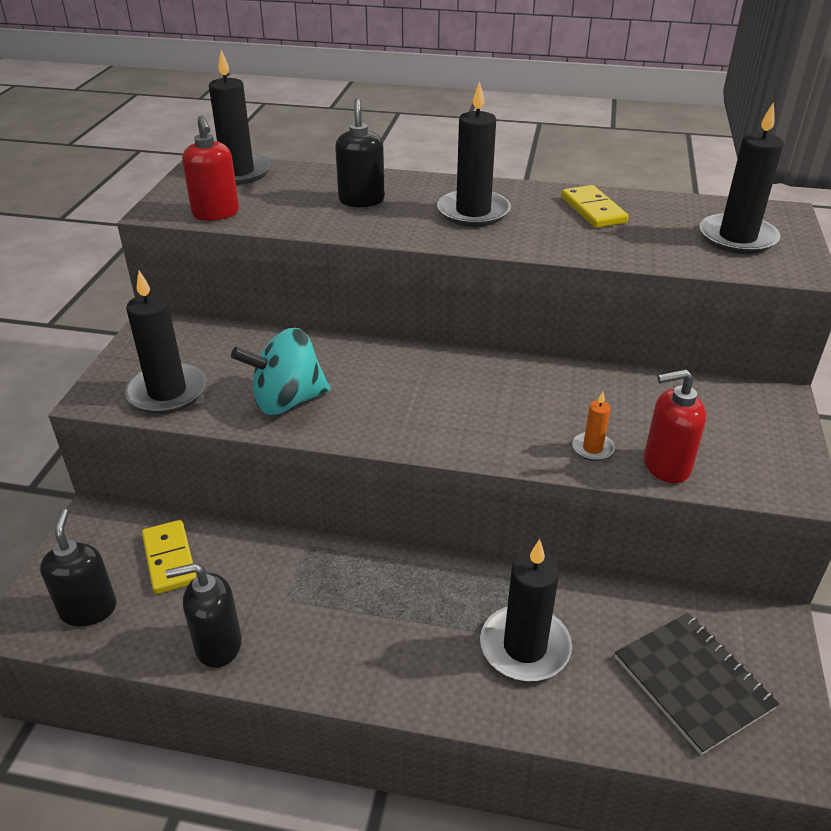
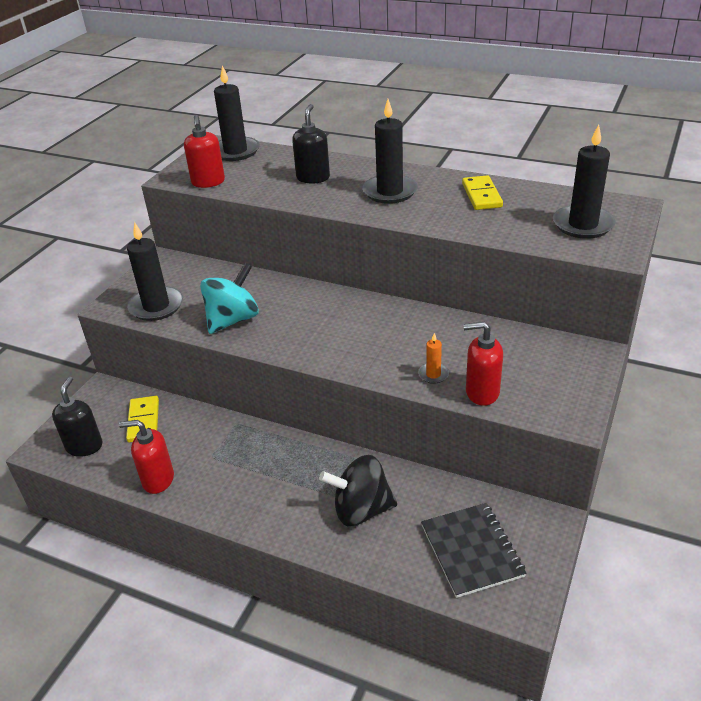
camera: 15 degrees right, 0 degrees up
(218, 645) = (158, 480): black soap dispenser -> red soap dispenser
(287, 401) = (233, 320): turquoise spinning top -> turquoise spinning top turned 135 degrees clockwise
(525, 647) = (361, 510): black candle -> black spinning top

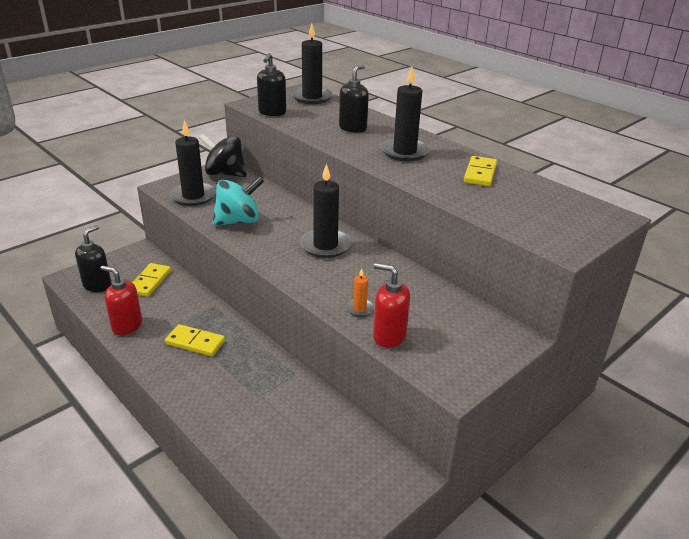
camera: 20 degrees right, 5 degrees down
(208, 182) = (272, 112): red soap dispenser -> black soap dispenser
(249, 470) = (195, 342): none -> yellow domino
(361, 510) = (256, 404): black spinning top -> black spinning top (225, 174)
(471, 551) = (321, 472): black notebook -> none
(583, 225) = (552, 218): black candle -> black candle (325, 245)

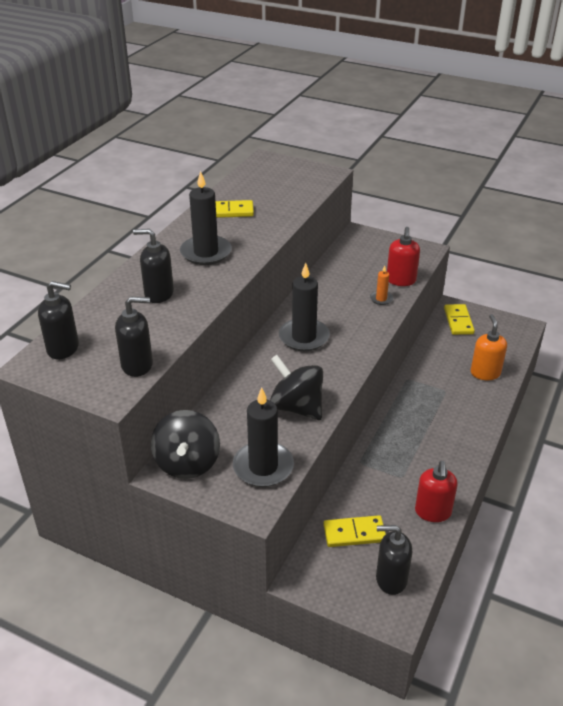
camera: 110 degrees left, 5 degrees up
(195, 342) = (417, 451): yellow domino -> yellow domino (458, 321)
(238, 221) = (296, 407): turquoise spinning top -> black spinning top
(261, 445) = (485, 373): none -> orange soap dispenser
(312, 97) = (63, 348): black candle -> black soap dispenser

